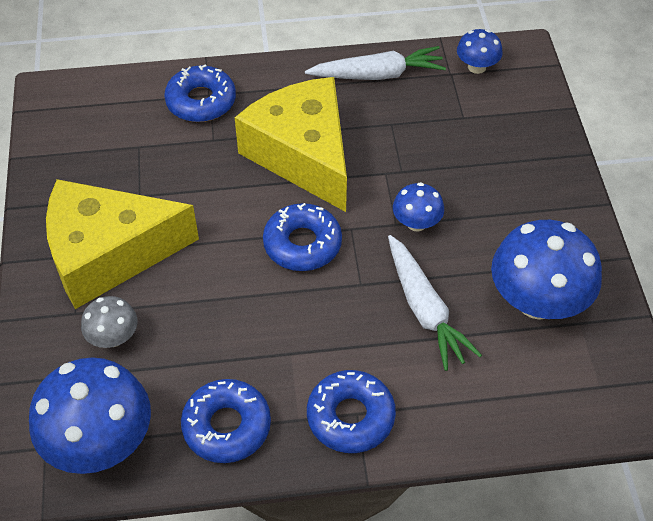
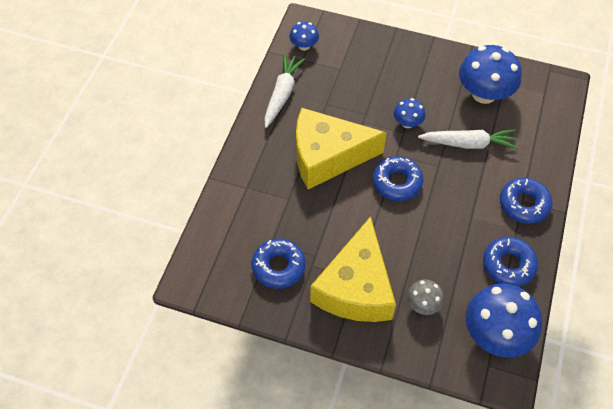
camera: 65 degrees left, 5 degrees up
(201, 101) = (250, 194): blue donut -> blue donut (278, 266)

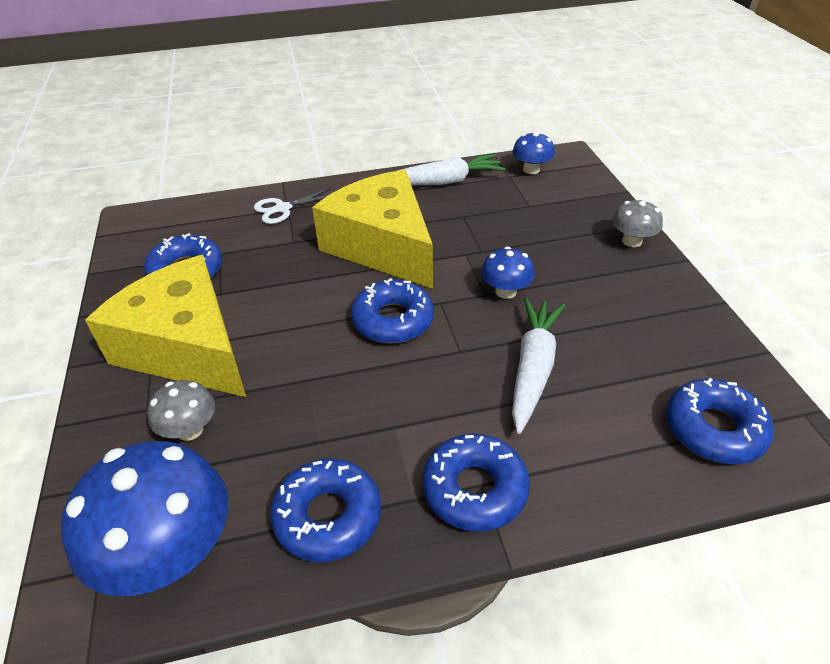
camera: 60 degrees right, 15 degrees down
(246, 190) = (283, 209): none -> white scissors
(356, 287) = (187, 347): yellow cheese -> yellow cheese turned 60 degrees clockwise
(404, 47) = (632, 241): none -> grey mushroom
(468, 144) = (533, 368): white carrot -> white carrot turned 135 degrees counterclockwise
(484, 94) = (649, 349): blue mushroom -> none
(540, 104) = (714, 429): none -> blue donut

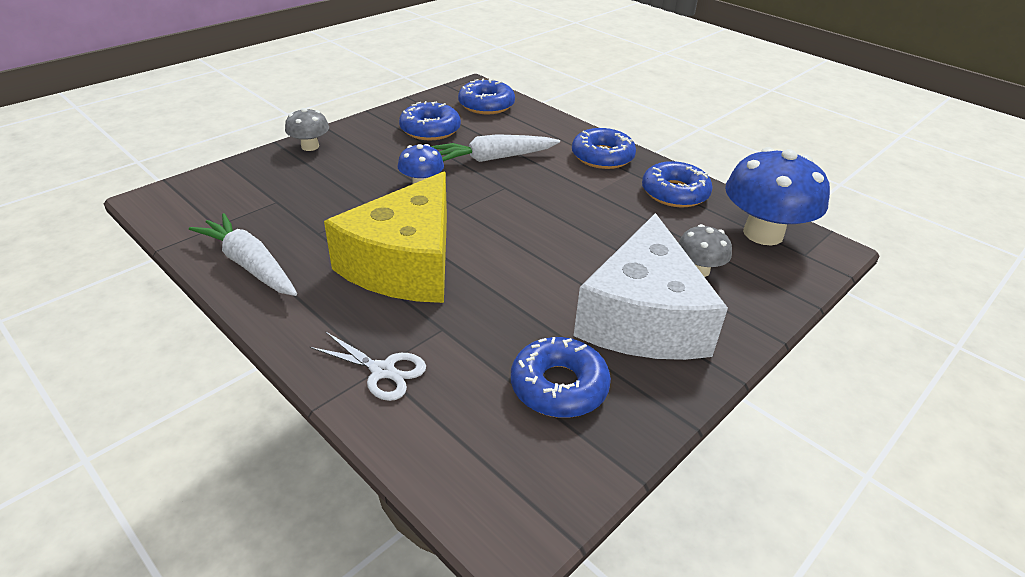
camera: 125 degrees left, 5 degrees down
(187, 347) = (643, 318): yellow cheese -> white cheese
(392, 320) = (502, 223): blue donut -> blue donut (430, 129)
(531, 169) = (195, 215): blue mushroom -> none

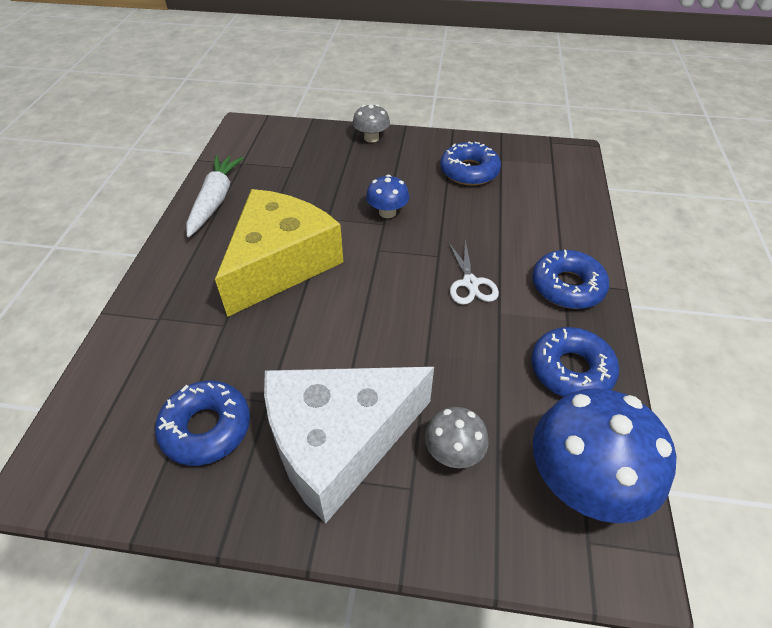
camera: 55 degrees right, 10 degrees up
(383, 371) = (157, 322): white scissors -> white scissors (470, 283)
(405, 263) = (280, 263): yellow cheese -> yellow cheese turned 135 degrees clockwise
(486, 105) = (551, 175): blue donut -> none
(494, 158) = (473, 226): white carrot -> none

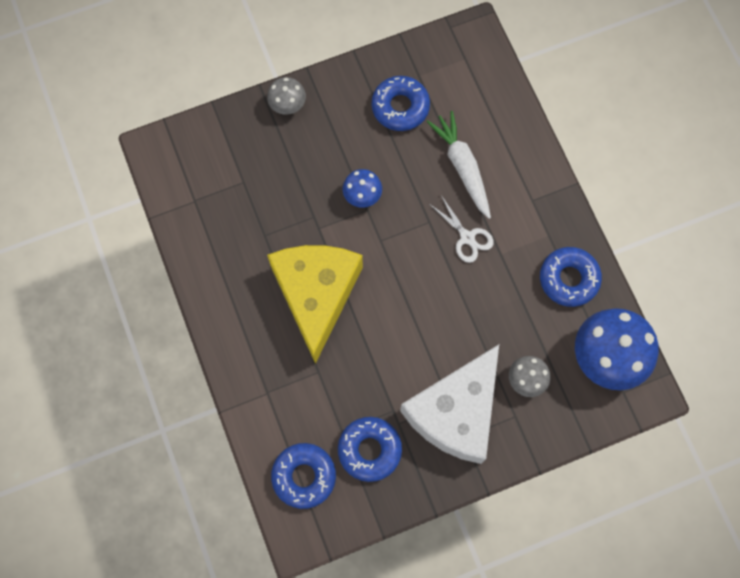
camera: 30 degrees left, 25 degrees up
(215, 200) = (210, 258): white carrot -> white carrot (462, 167)
(567, 286) = (536, 203): blue donut -> blue donut (304, 476)

